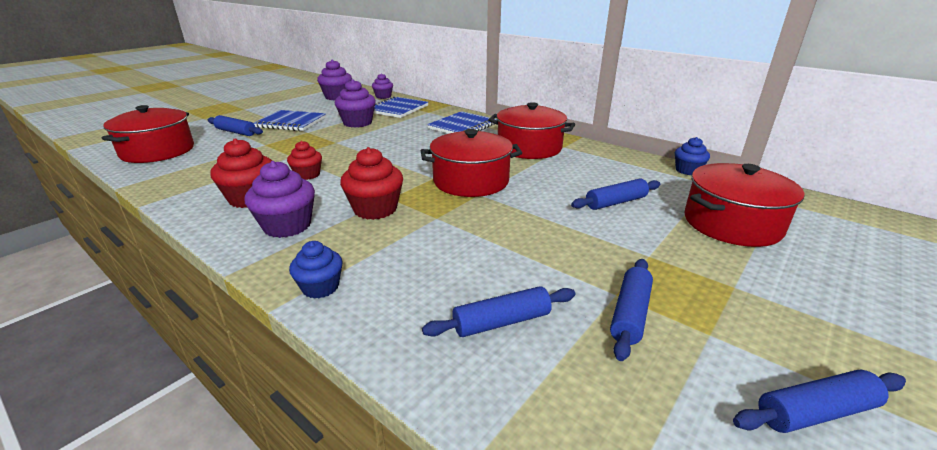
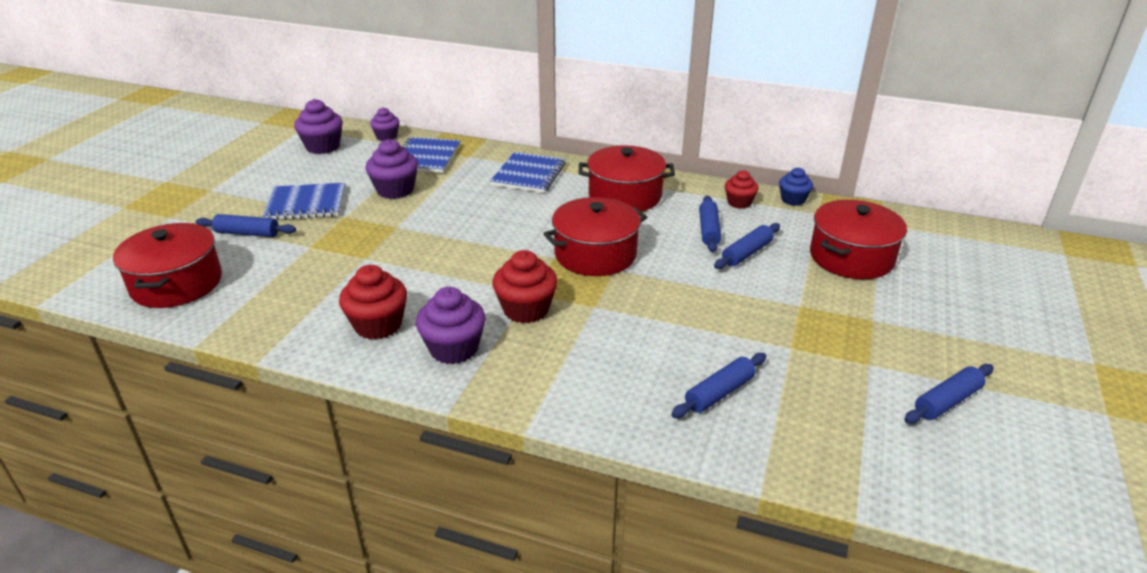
camera: 20 degrees left, 5 degrees up
(307, 175) = (411, 281): red cupcake -> red cupcake (739, 203)
(320, 287) = (548, 402): blue cupcake -> none
(630, 314) = (808, 362): blue rolling pin -> blue rolling pin (708, 230)

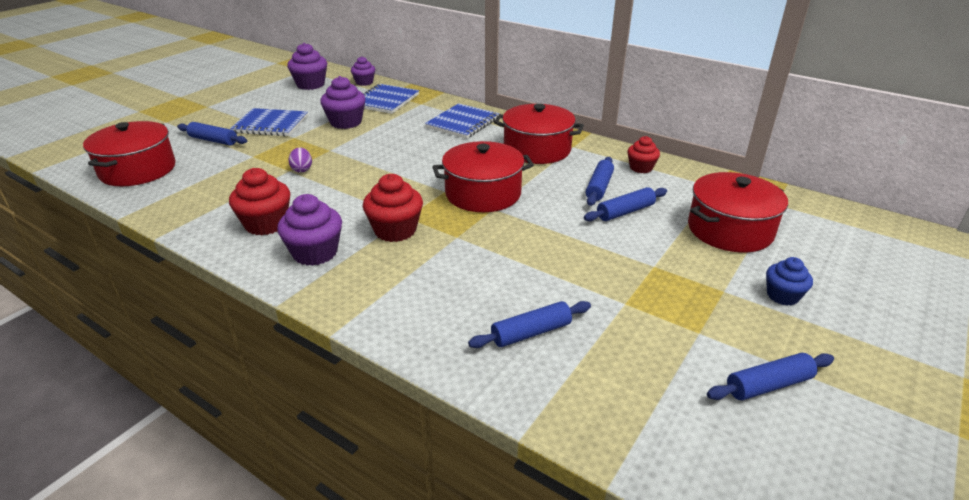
camera: 15 degrees right, 0 degrees up
(379, 255) = (302, 169): none -> purple egg
(793, 200) = (695, 171): blue cupcake -> blue cupcake (782, 296)

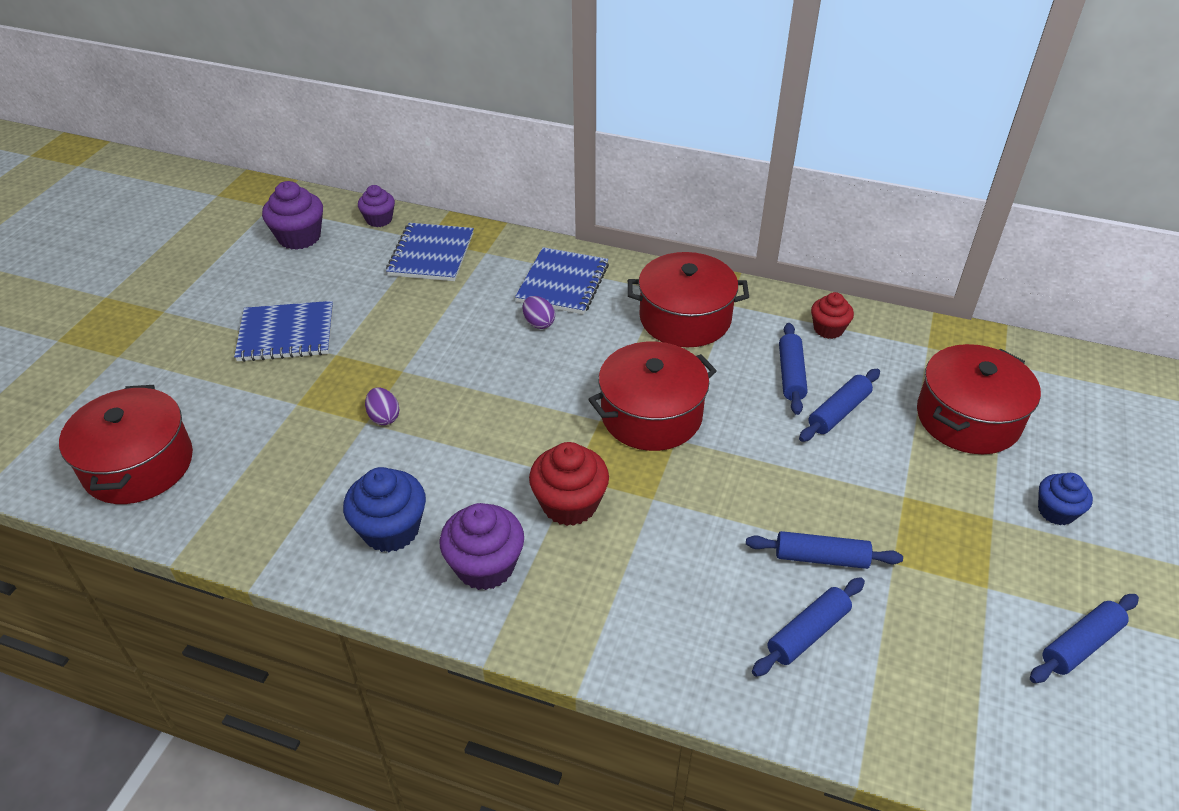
camera: 15 degrees left, 10 degrees up
(213, 140) = (218, 383): blue rolling pin -> blue rolling pin (821, 558)
(266, 224) = (391, 529): red cupcake -> blue cupcake
(346, 122) = (396, 310): purple cupcake -> none
(434, 139) = (538, 323): none -> purple egg

